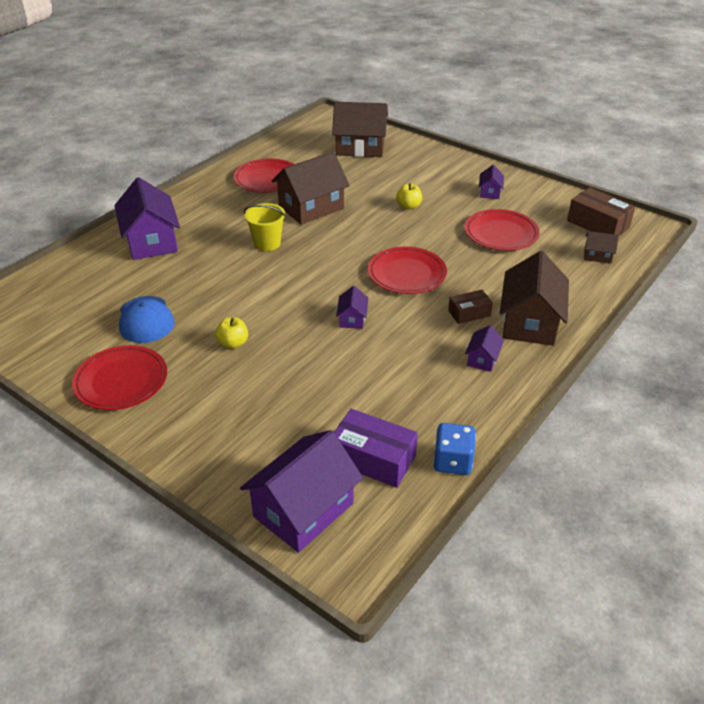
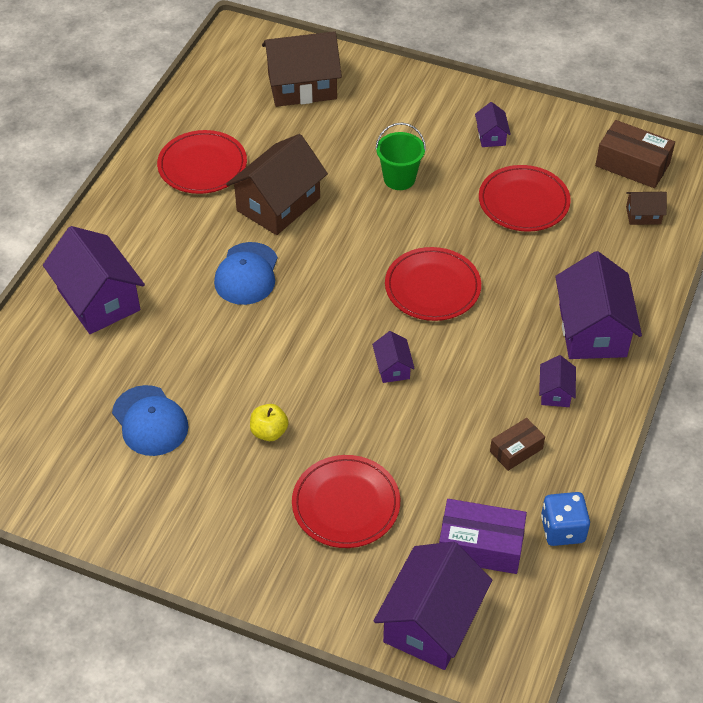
camera: 15 degrees left, 10 degrees up
(121, 381) = (163, 511): red plate -> red plate (346, 504)
(267, 243) = (247, 274): yellow bucket -> blue cap
(408, 206) = (399, 179): yellow apple -> green bucket
(469, 313) = (522, 331): brown box -> brown box (516, 450)
(530, 322) = (592, 330): brown house -> purple house

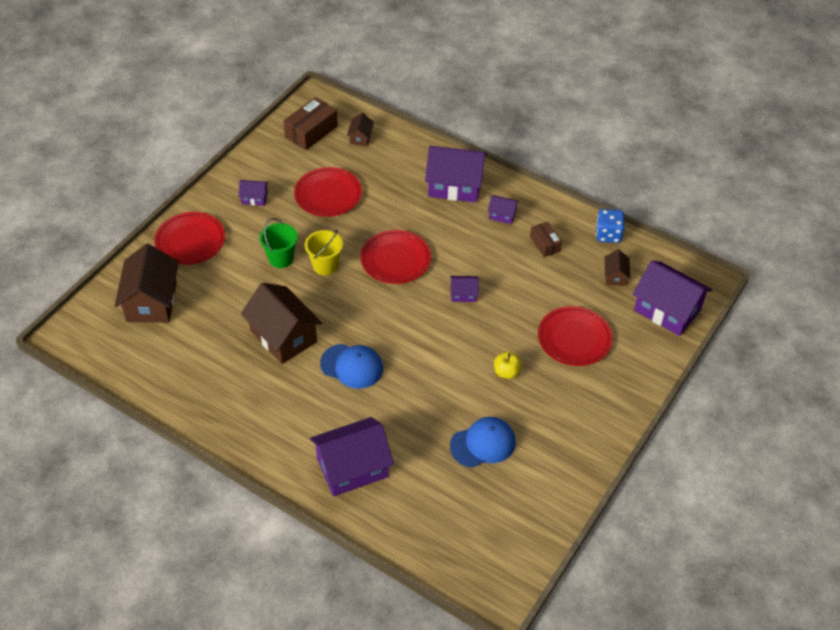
camera: 80 degrees left, 0 degrees up
(202, 165) = (221, 381): red plate -> red plate (190, 241)
(400, 221) = (325, 265): none -> yellow bucket
(480, 546) = (615, 276): purple box -> brown house

